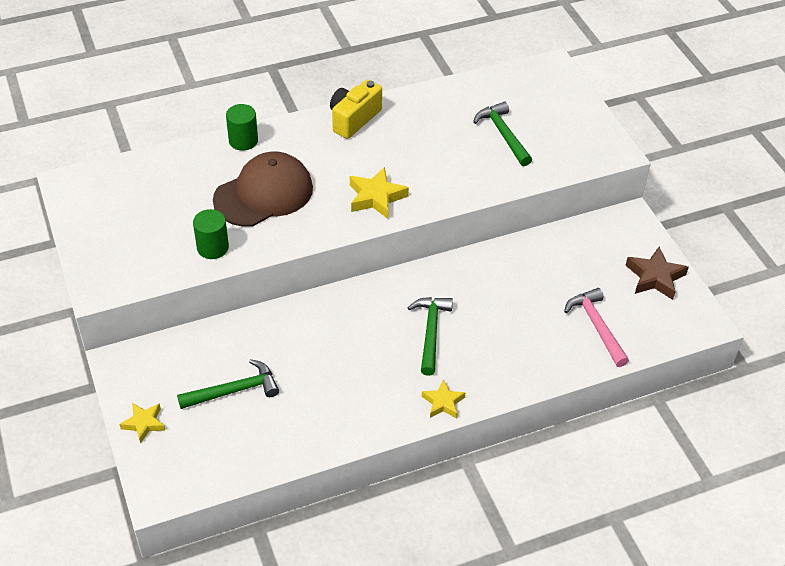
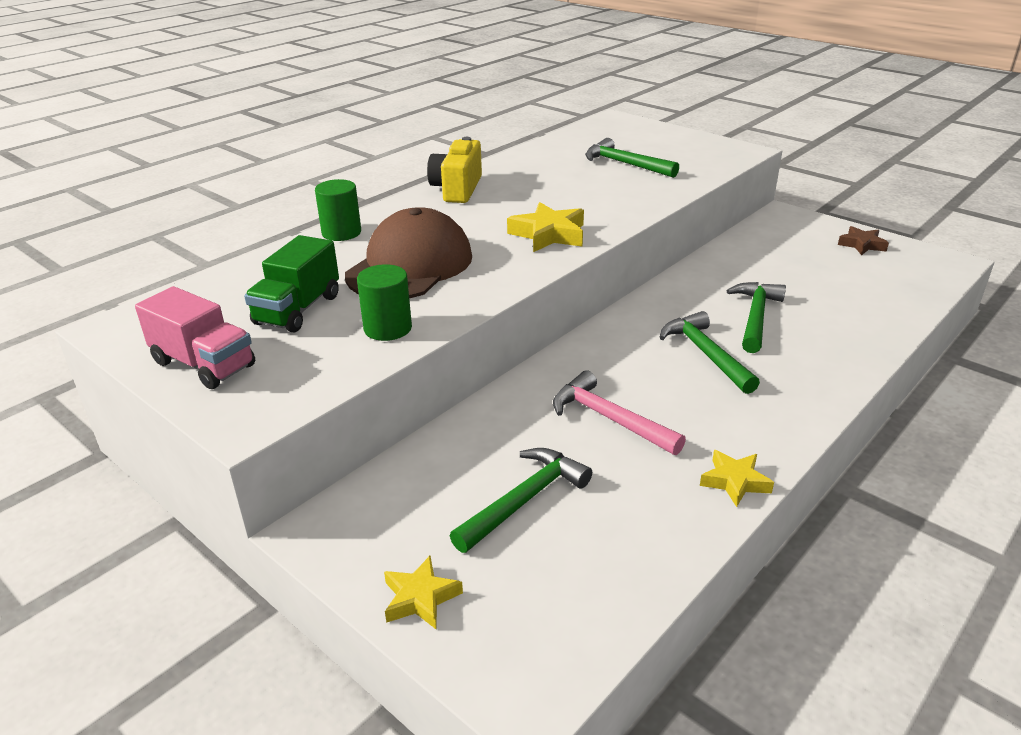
camera: 25 degrees left, 15 degrees down
(99, 235) = (204, 364): none -> pink truck
(173, 209) = (298, 310): none -> green truck
(443, 402) = (798, 412): yellow star -> yellow star (734, 481)
(496, 315) = (755, 317): none -> green hammer
(596, 326) = (862, 294): pink hammer -> pink hammer (609, 418)
(655, 277) = (862, 245): brown star -> brown star, size x0.65

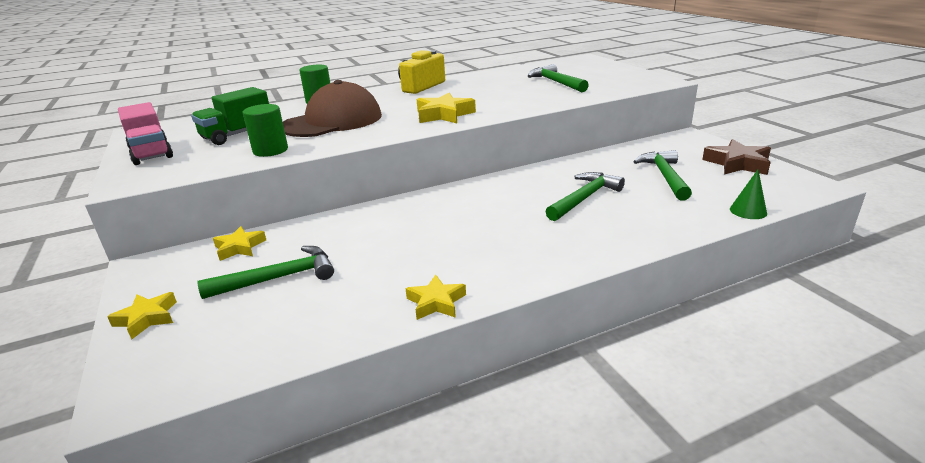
camera: 25 degrees right, 5 degrees down
(421, 472) = (239, 247): none -> yellow star
(609, 418) = (395, 242): pink hammer -> none
(706, 354) = (515, 215): green hammer -> green hammer (665, 176)
(862, 245) = (737, 164): brown star -> brown star, size x1.53
(919, 303) = (748, 211): none -> green cone

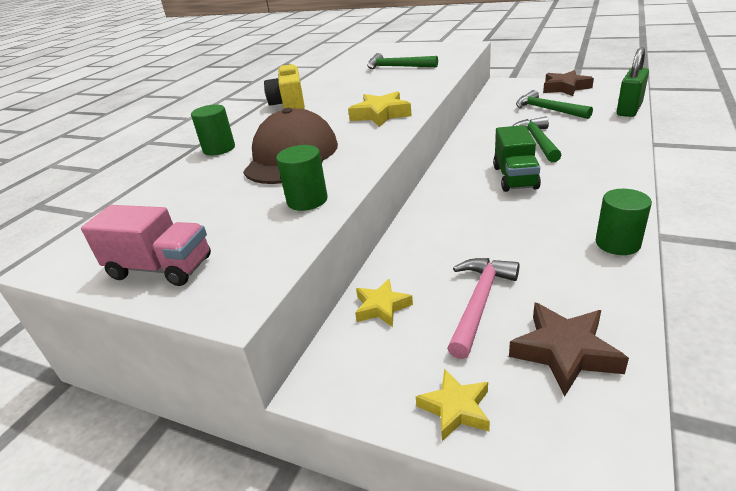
camera: 40 degrees left, 5 degrees up
(237, 135) = (220, 207): green truck -> green truck (515, 177)
(244, 335) = (564, 352): none -> brown star
(278, 278) = (479, 302): green hammer -> pink hammer
(436, 302) = (617, 243): yellow star -> green cylinder
(748, 211) = (629, 110): green cone -> green padlock

